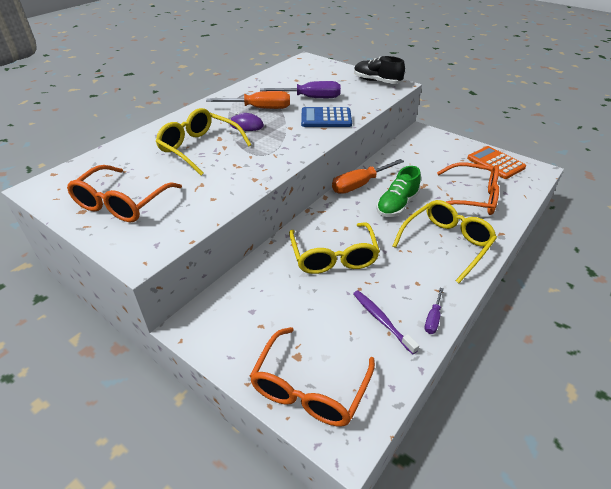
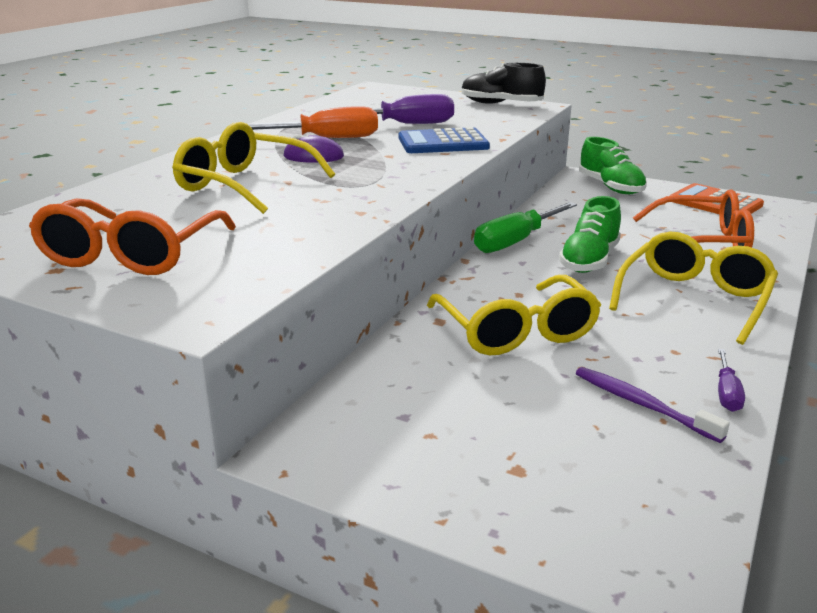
camera: 10 degrees left, 15 degrees down
(309, 388) = (562, 513): orange glasses -> none
(360, 184) = (516, 241): orange screwdriver -> green screwdriver
(435, 143) = (610, 187): none -> green shoe

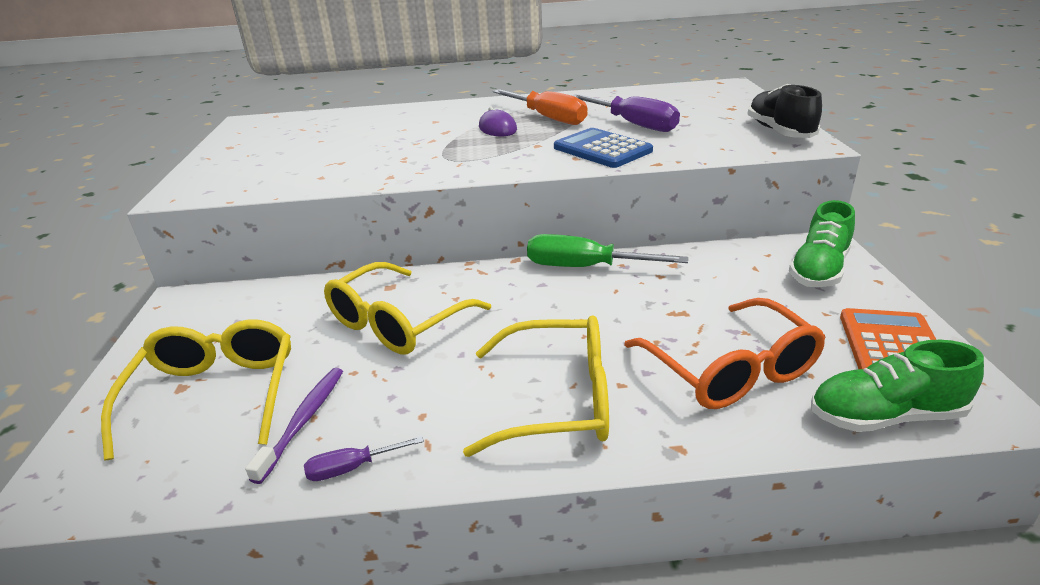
camera: 60 degrees right, 5 degrees up
(131, 255) = (260, 152): orange glasses -> none
(244, 185) = (409, 133): yellow glasses -> yellow glasses (216, 394)
(589, 260) = (586, 314): green shoe -> green shoe (885, 416)

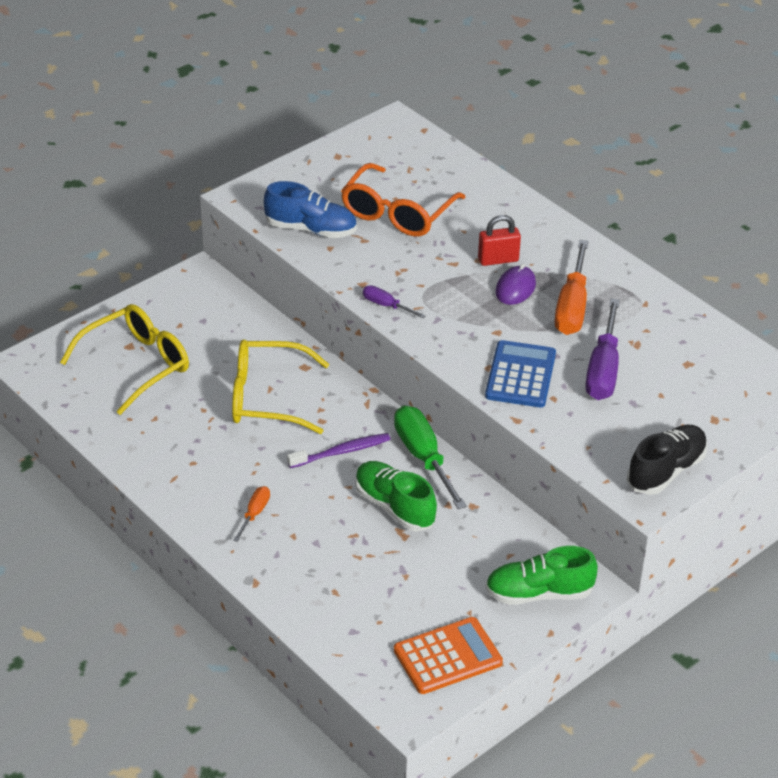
camera: 50 degrees right, 10 degrees up
(283, 178) = (311, 229): none -> blue shoe
(303, 420) = (148, 417): purple toothbrush -> purple toothbrush (341, 452)
(352, 468) = (133, 459): purple screwdriver -> purple screwdriver (386, 306)
(456, 126) = (498, 260): none -> red padlock
(558, 400) = (254, 514): yellow glasses -> orange screwdriver
(731, 370) = (351, 582): orange glasses -> orange glasses (397, 213)
(885, 416) = (361, 664): green shoe -> green shoe (394, 507)

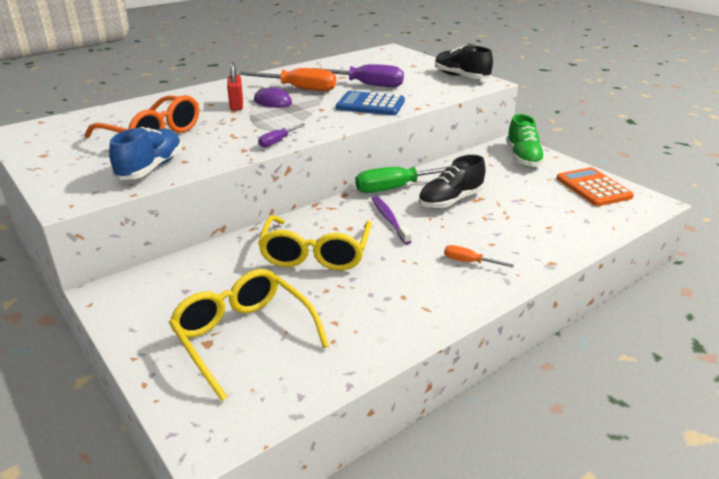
camera: 85 degrees left, 10 degrees down
(394, 507) = (450, 200): green shoe -> black shoe

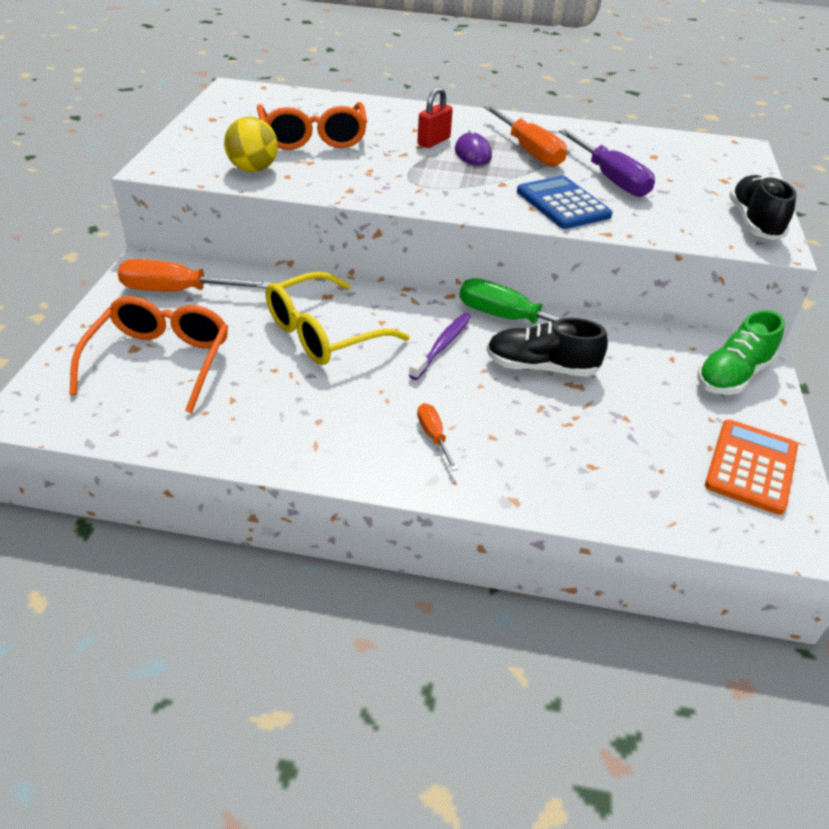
camera: 45 degrees right, 10 degrees up
(151, 168) = (253, 169): blue shoe -> yellow ball
(169, 291) = (179, 291): none -> orange screwdriver
(243, 336) = (160, 361): yellow glasses -> orange glasses
(278, 142) = (392, 197): purple screwdriver -> none

